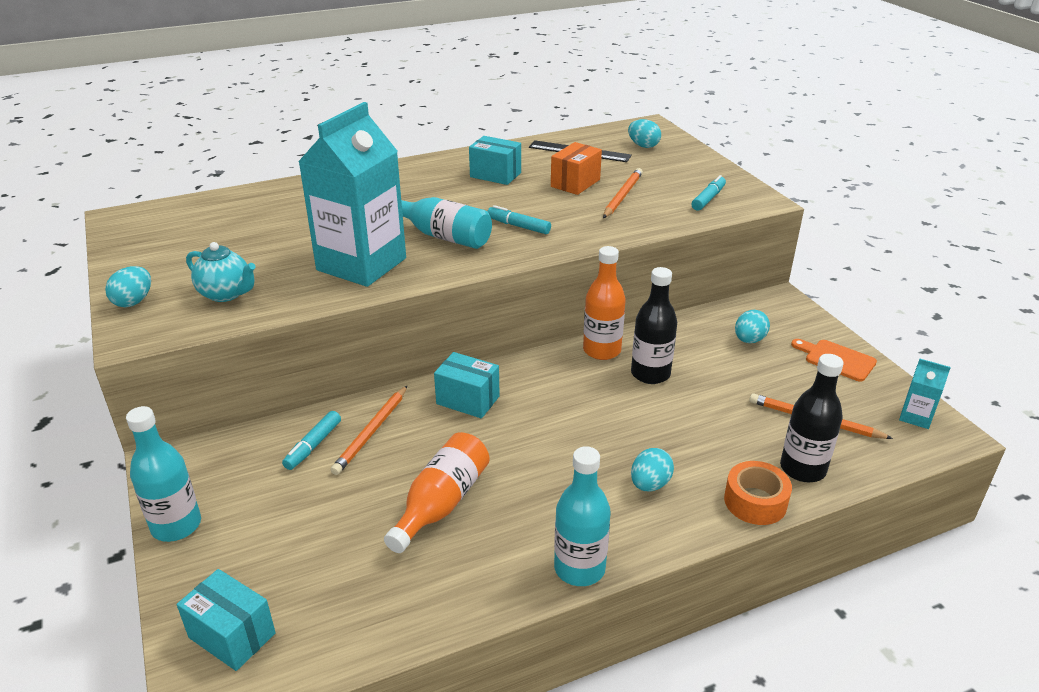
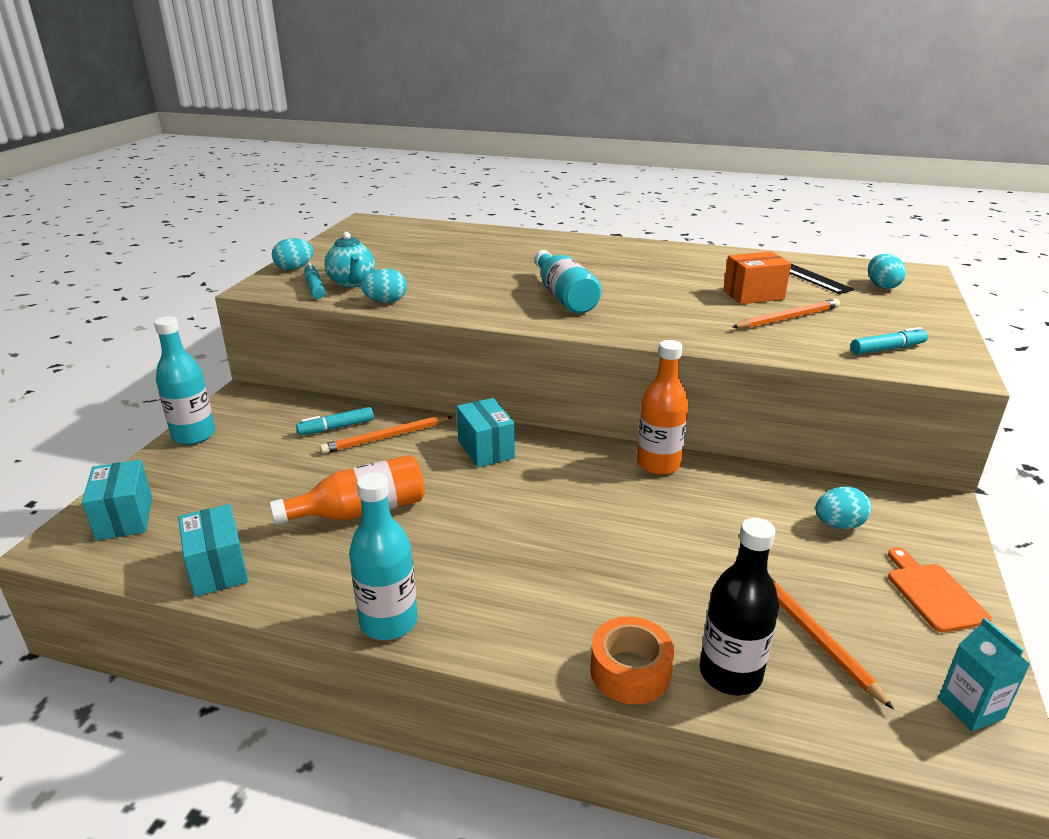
camera: 40 degrees right, 5 degrees down
(361, 264) = (470, 295): turquoise carton -> none
(495, 175) = (684, 268): turquoise box -> turquoise box (218, 568)
(518, 226) = (641, 310): turquoise marker -> turquoise marker (314, 287)
(649, 484) = (545, 594): turquoise egg -> turquoise egg (386, 302)
(650, 374) = (680, 504): black bottle -> none

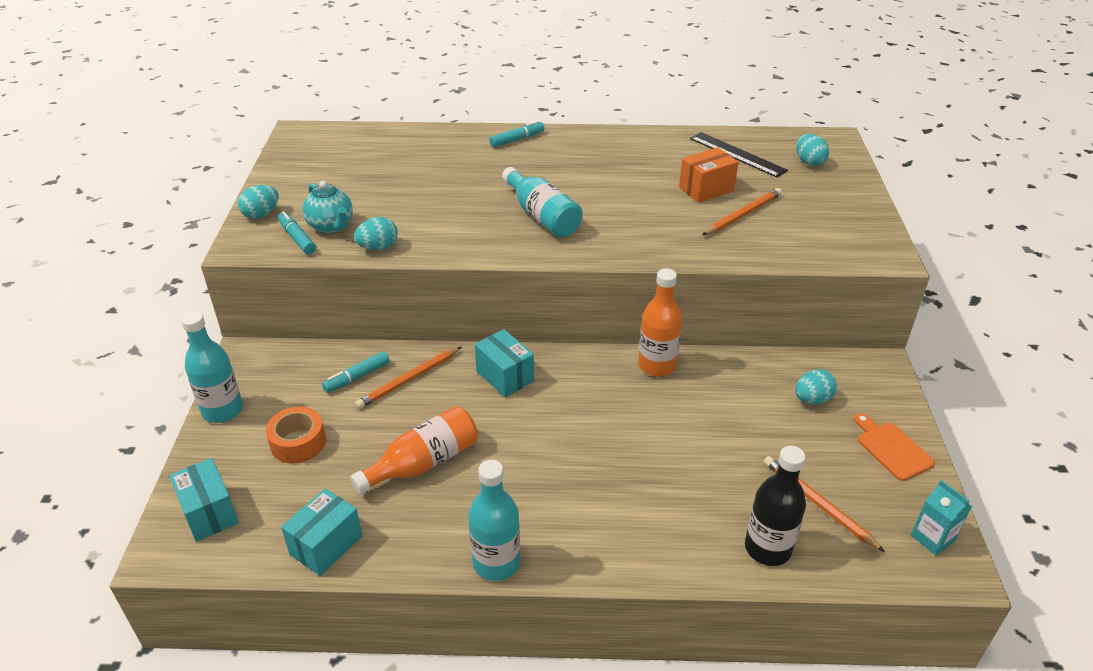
camera: 15 degrees left, 10 degrees up
(218, 568) = (326, 545): turquoise box -> turquoise box turned 75 degrees clockwise
(630, 671) = (696, 563): orange tape -> orange tape (298, 442)
(887, 349) = (830, 240): turquoise marker -> turquoise marker (517, 139)

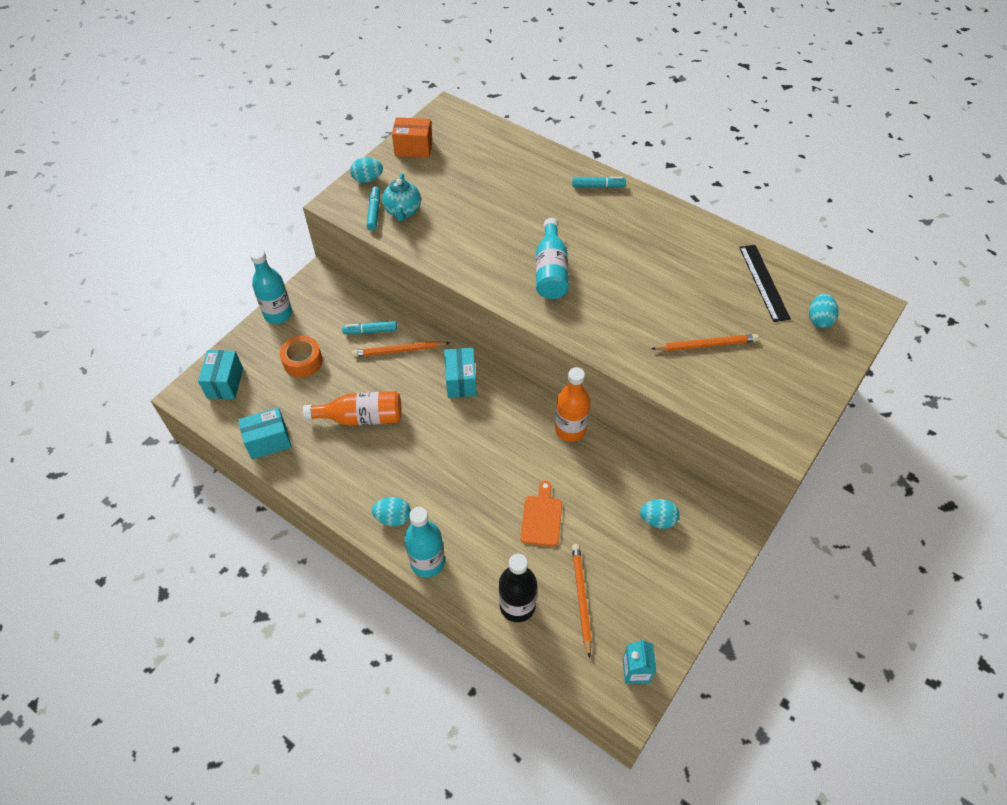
camera: 35 degrees right, 15 degrees up
(378, 247) = (418, 245): turquoise egg -> turquoise egg (393, 518)
(496, 563) = (349, 511): turquoise bottle -> turquoise bottle (427, 562)
(706, 189) = (701, 306): orange box -> orange box (413, 148)
(892, 449) = (677, 592): orange cutting board -> orange cutting board (542, 518)

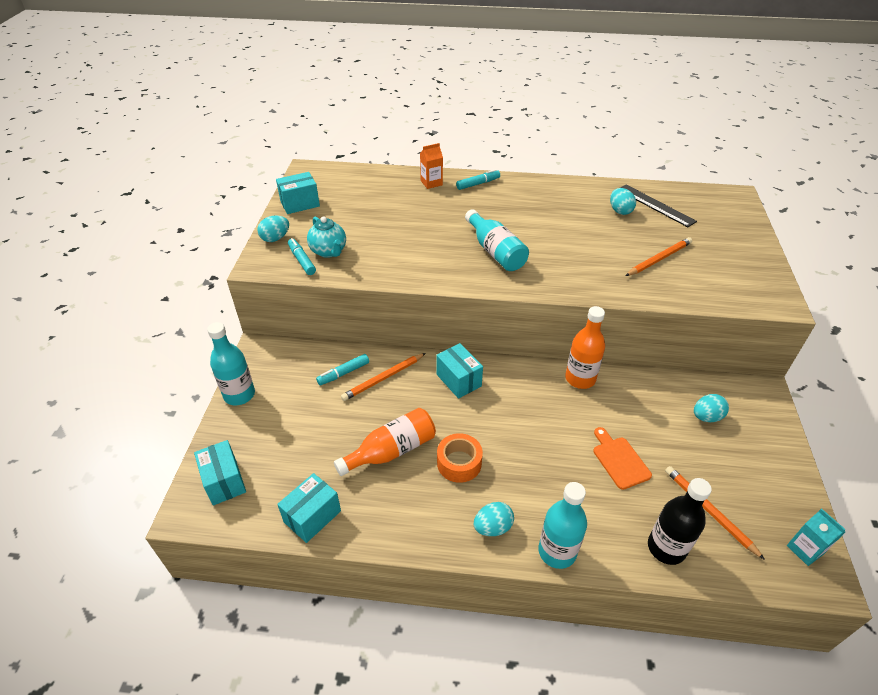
camera: 30 degrees left, 10 degrees down
(303, 361) = (295, 426): orange tape -> orange tape (459, 463)
(413, 148) = (300, 204): orange box -> turquoise box
(553, 168) = (431, 183): none -> orange carton
(819, 319) = (714, 215): turquoise egg -> turquoise egg (620, 211)

